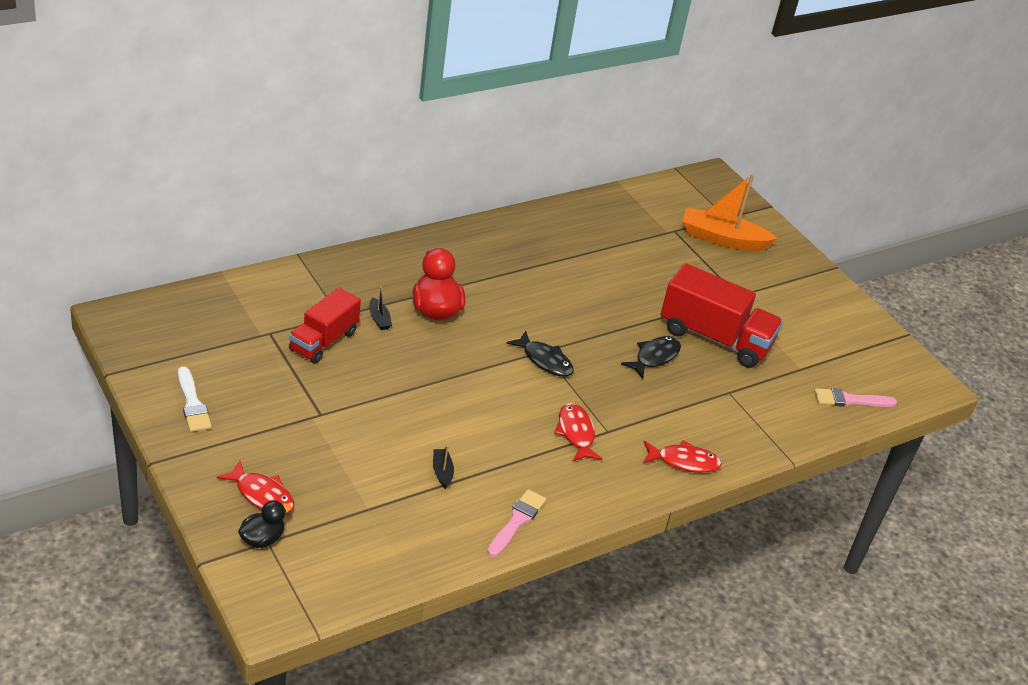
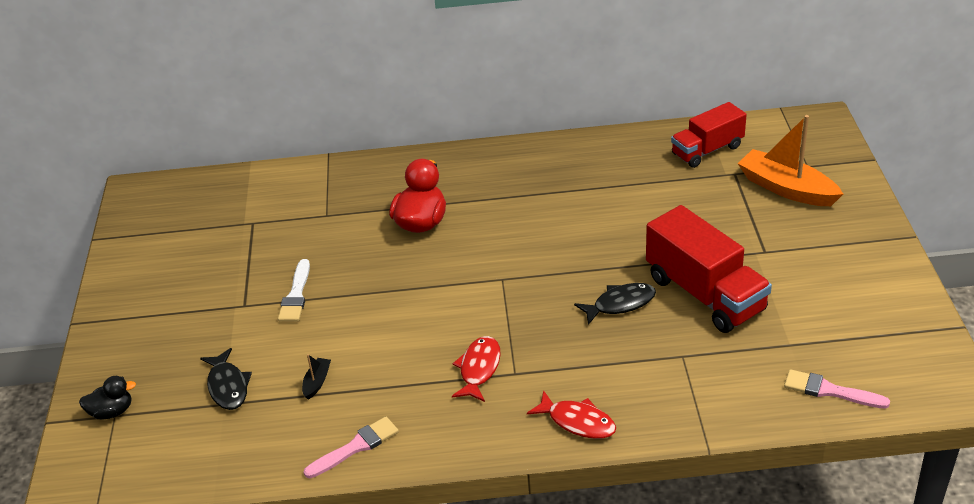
camera: 35 degrees right, 0 degrees up
(192, 403) = (142, 276): white brush -> white brush (296, 295)
(262, 495) = (140, 371): red fish -> none
(323, 341) = (295, 237): red truck -> red truck (707, 150)
(379, 319) = (360, 224): black boat -> none
(545, 360) = (497, 289): black fish -> black fish (228, 386)

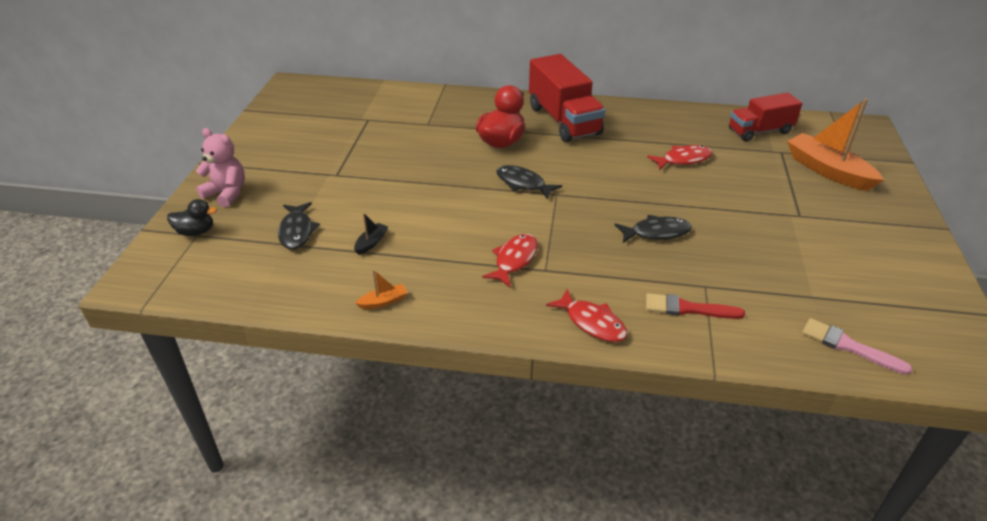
camera: 10 degrees right, 0 degrees up
(125, 356) = (227, 193): none -> pink teddy bear
(296, 295) = (381, 175): white brush -> none
(355, 447) = (383, 301): pink brush -> orange boat
(461, 273) = (523, 183): none -> black fish
(630, 205) = (683, 159): none -> red fish
(669, 385) = (687, 308): none -> red brush
(705, 294) = (737, 239): red truck -> red truck (564, 120)

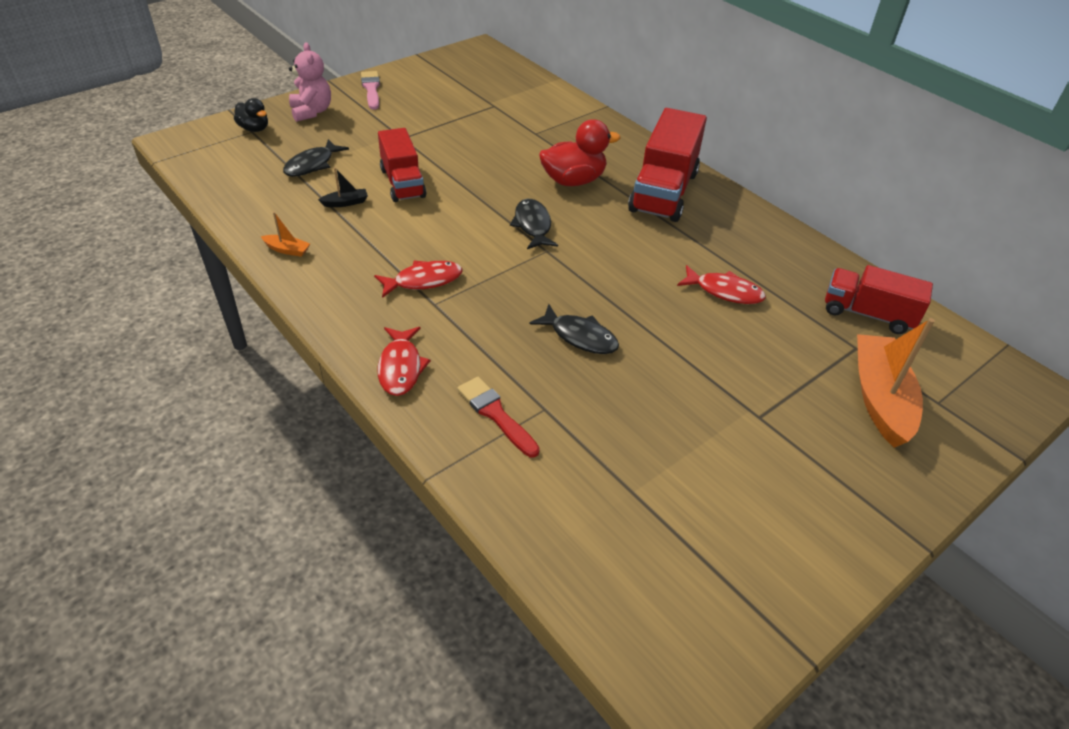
camera: 40 degrees right, 5 degrees up
(390, 205) = (402, 183): none -> red truck
(848, 346) = (587, 556): pink brush -> pink brush (371, 89)

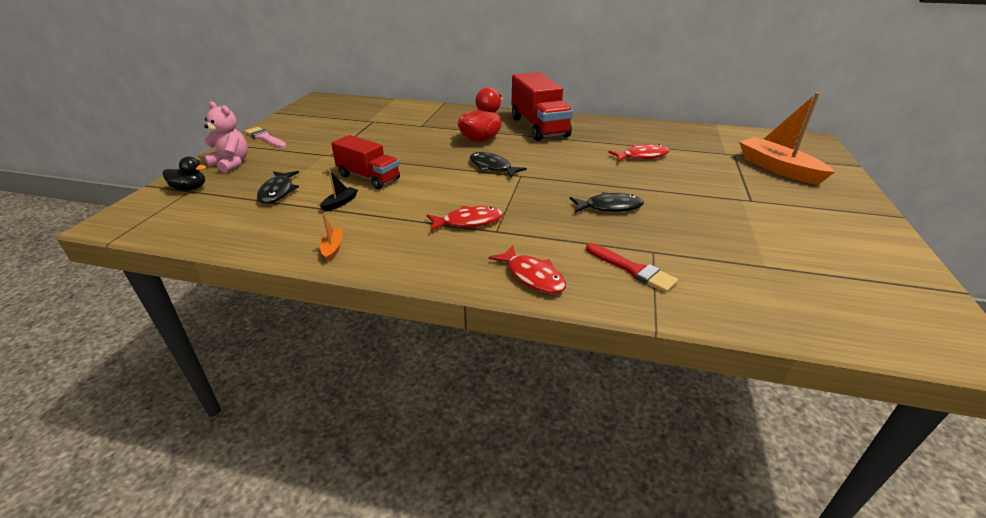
camera: 35 degrees left, 10 degrees down
(287, 250) = (333, 248): orange boat -> orange boat turned 75 degrees counterclockwise
(423, 281) = (468, 222): red fish -> red fish turned 45 degrees clockwise
(495, 414) = (633, 269): red brush -> red brush turned 150 degrees counterclockwise
(867, 314) = (714, 140): red truck -> none

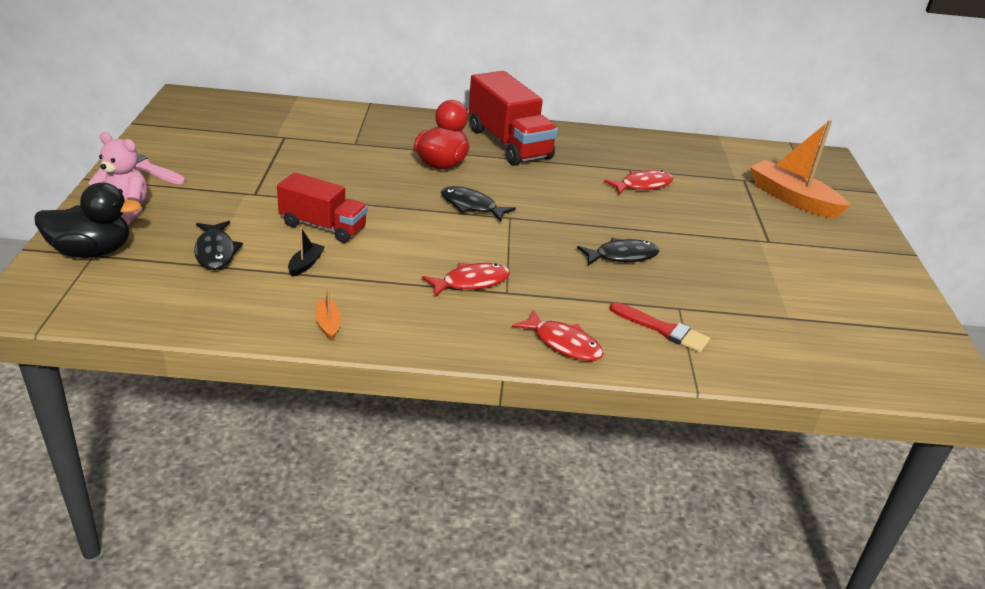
camera: 15 degrees left, 0 degrees up
(190, 188) = (92, 251): black duck -> black duck, size x1.68

